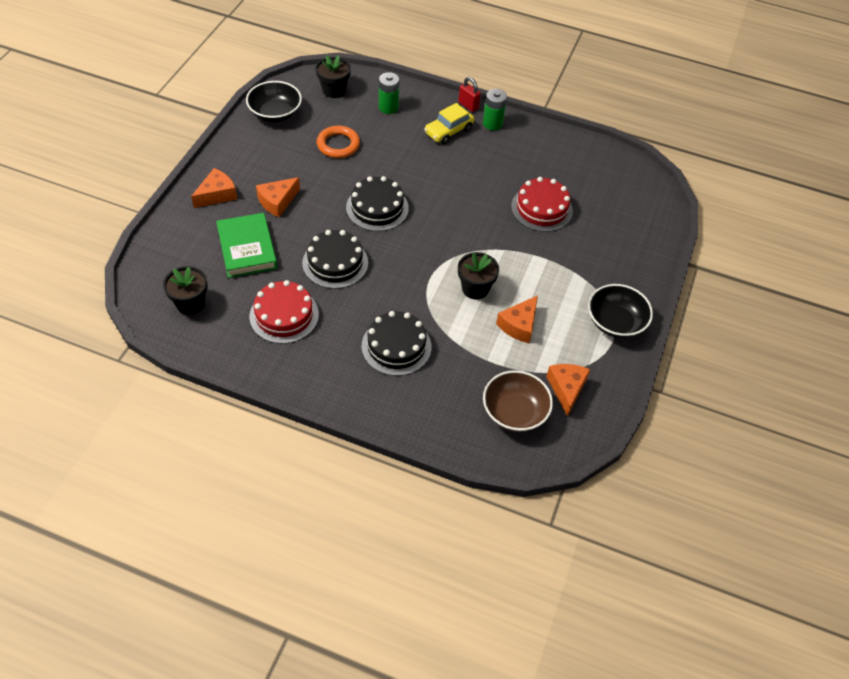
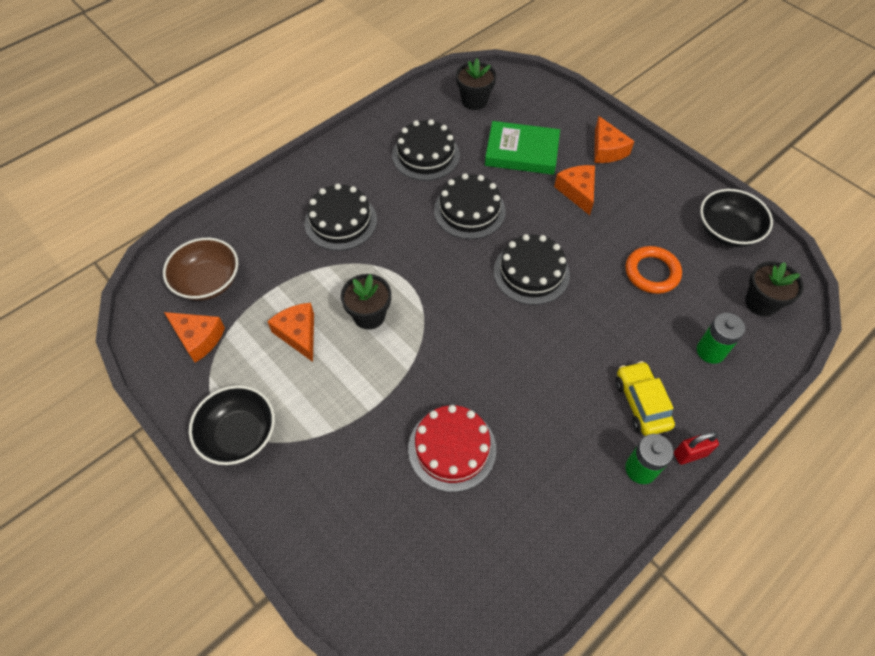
camera: 120 degrees right, 5 degrees up
(284, 315) = (425, 155): red cake -> black cake

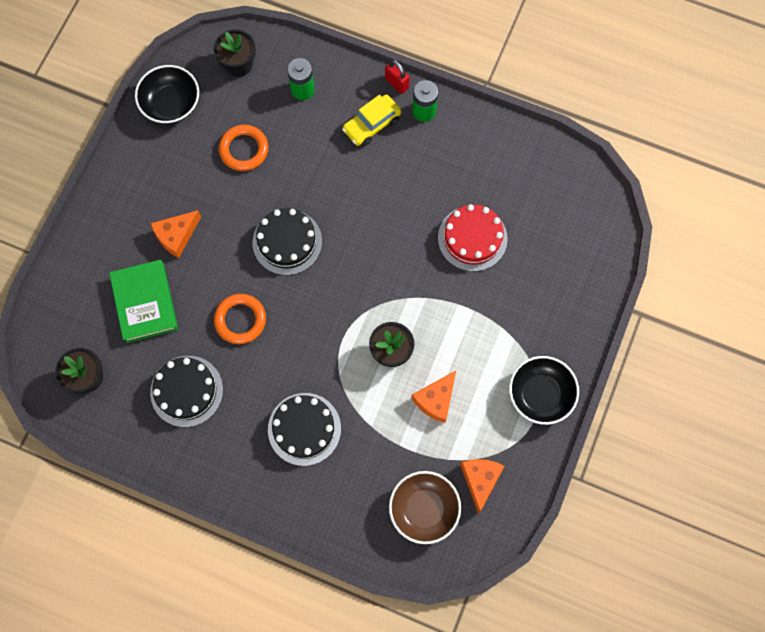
camera: 115 degrees left, 15 degrees up
(469, 210) = (240, 320): black cake -> orange ring
(607, 149) = (109, 227): orange cheese -> none

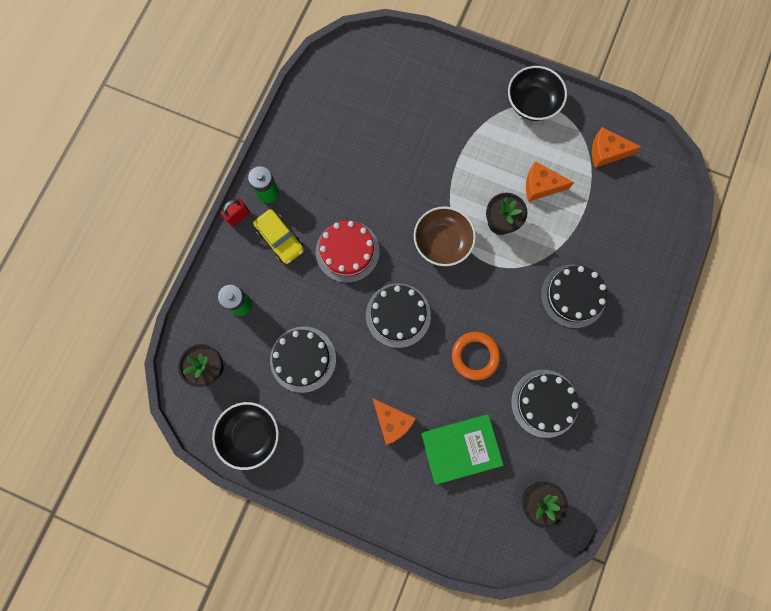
camera: 90 degrees left, 5 degrees up
(244, 150) = (303, 359): orange ring -> black cake
(424, 509) = (634, 196): brown bowl -> brown bowl (442, 242)
(436, 399) = (541, 186): orange cheese -> orange cheese turned 150 degrees clockwise
(472, 238) = (394, 153): red cake -> red cake (347, 251)

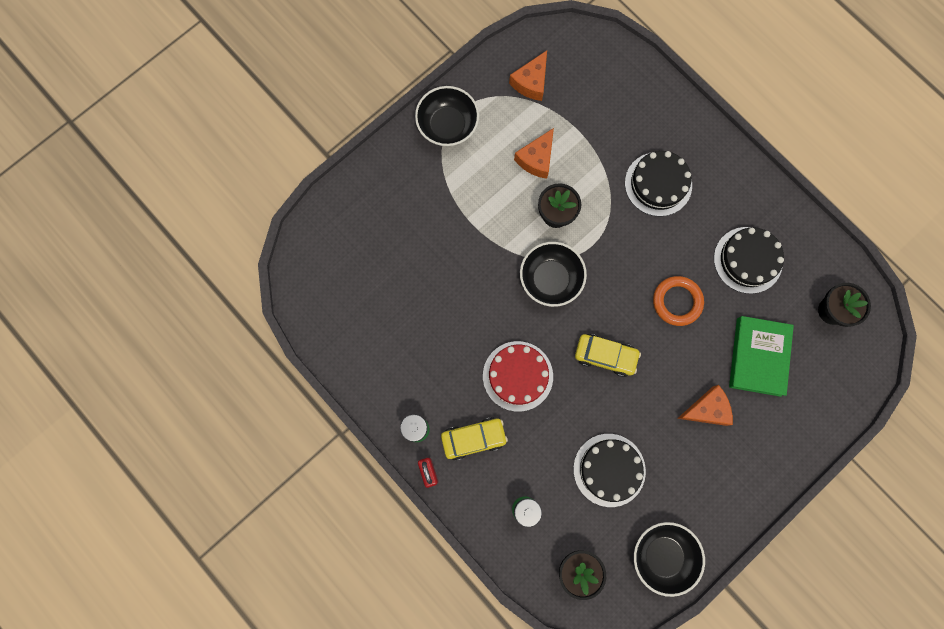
camera: 65 degrees left, 0 degrees up
(398, 315) = (605, 356): black cake -> yellow car
(442, 242) = (550, 279): brown bowl -> black bowl

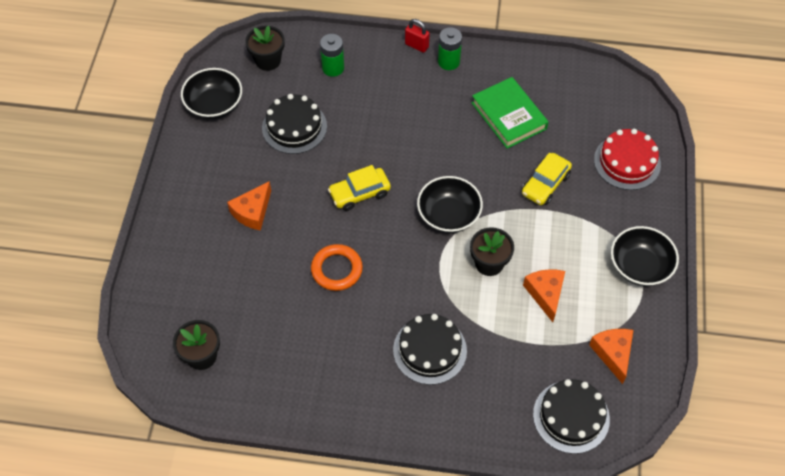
camera: 140 degrees right, 20 degrees down
(473, 438) = (405, 82): yellow car -> yellow car (545, 184)
(517, 376) = (411, 137): red cake -> red cake (627, 162)
(748, 260) = (304, 344): black cake -> black cake (571, 416)
(758, 357) = (239, 276): green book -> green book (509, 116)

